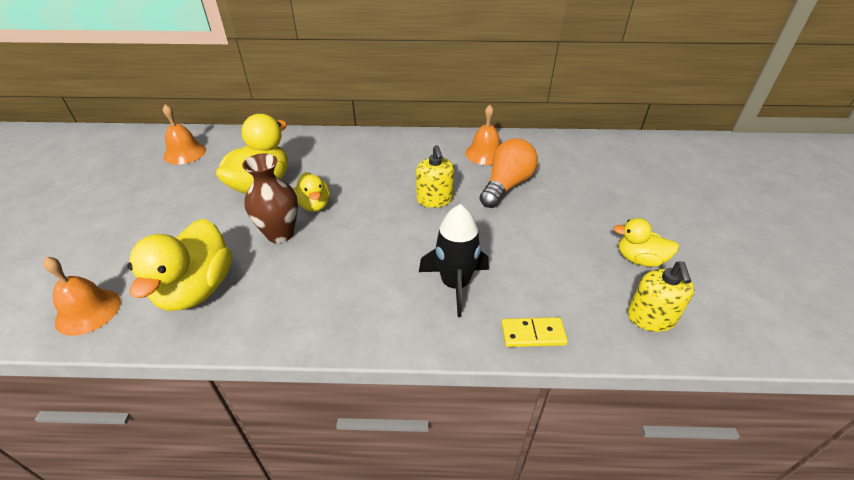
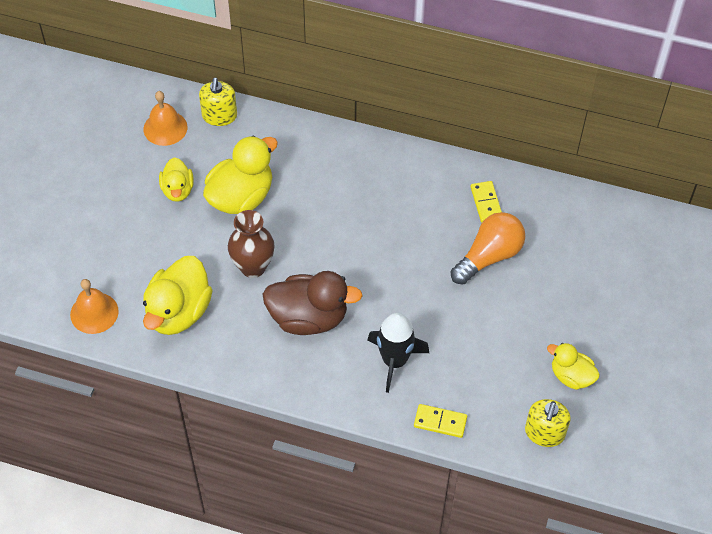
camera: 15 degrees right, 15 degrees up
(314, 205) = (289, 237): yellow duck -> yellow duck (178, 190)
(349, 265) = (308, 318): none -> brown duck
(434, 199) = (409, 258): yellow soap dispenser -> yellow soap dispenser (219, 116)
(485, 153) = (486, 203): orange bell -> yellow domino

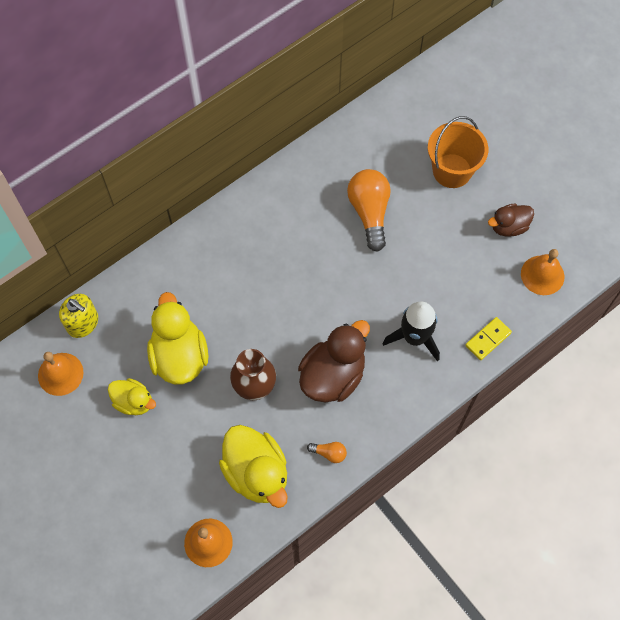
camera: 55 degrees left, 10 degrees up
(234, 356) = (329, 453): none -> orange light bulb
(486, 203) = (320, 183): yellow domino -> none
(544, 433) = (542, 275): yellow soap dispenser -> orange bell
(571, 376) = (508, 227): yellow duck -> brown duck
(589, 297) = (452, 171): none -> orange bucket

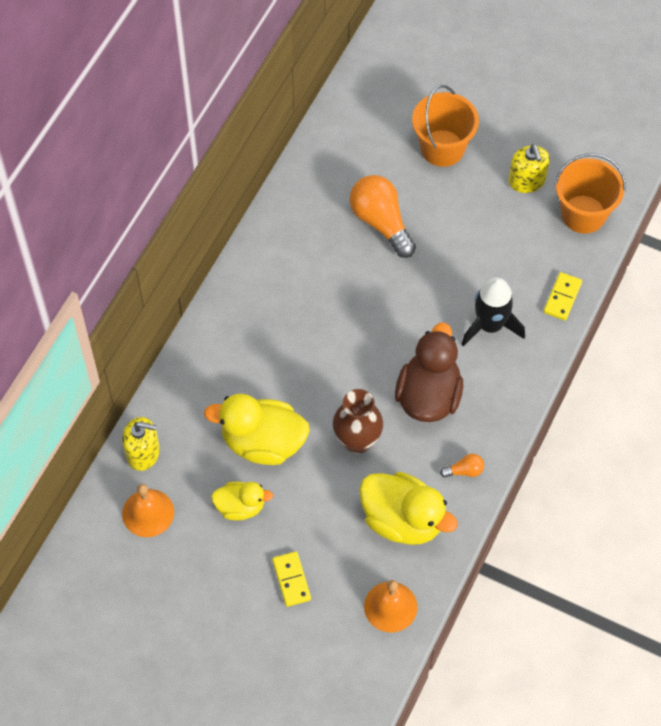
camera: 25 degrees left, 5 degrees down
(141, 482) = (291, 580): none -> yellow domino
(179, 356) = (263, 443): yellow duck -> yellow duck turned 45 degrees counterclockwise
(508, 227) = (527, 181): brown duck -> yellow soap dispenser
(542, 275) = (583, 214): orange bell -> orange bucket

